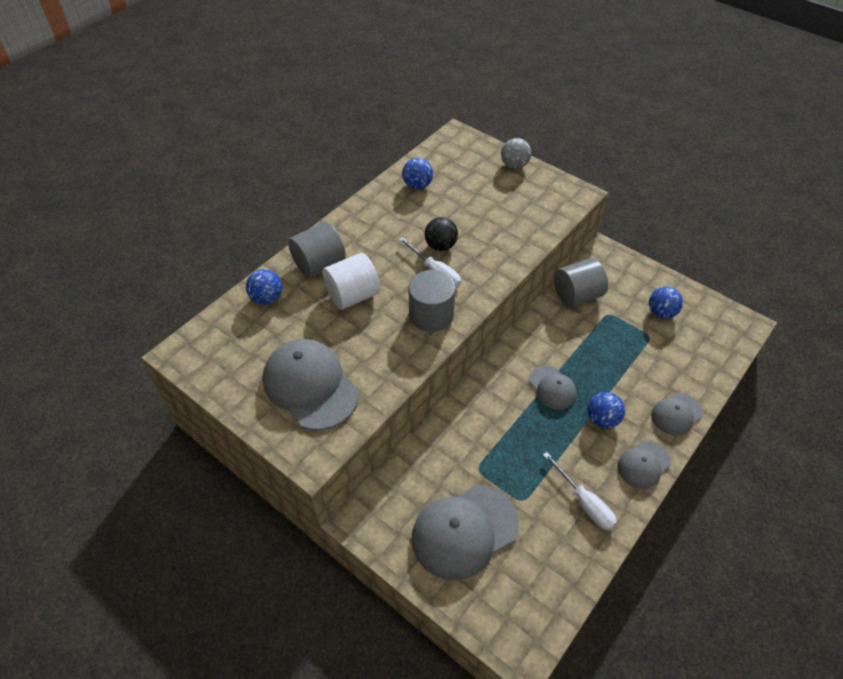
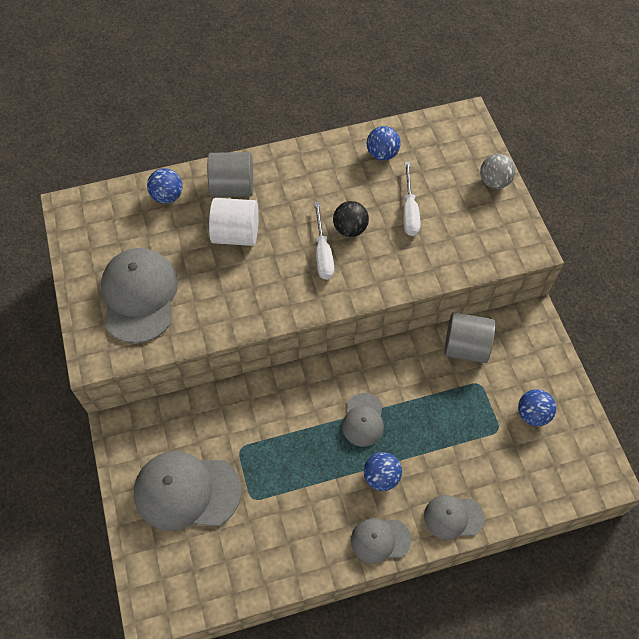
camera: 35 degrees right, 10 degrees up
(431, 315) = (285, 291): grey cylinder -> none
(584, 502) = (300, 535): white screwdriver -> white screwdriver (409, 211)

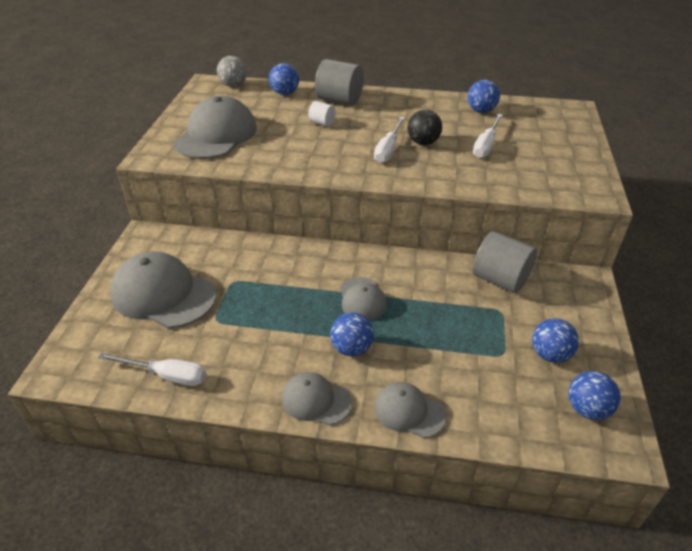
camera: 25 degrees right, 20 degrees down
(236, 234) = (322, 123): white cylinder -> white cylinder, size x0.51
(248, 573) = (166, 375): none -> white screwdriver
(363, 420) = (362, 299): grey cap -> grey cap turned 45 degrees counterclockwise
(494, 181) = (581, 148): grey ball -> grey ball (233, 85)
(575, 455) = (587, 409): none -> blue ball

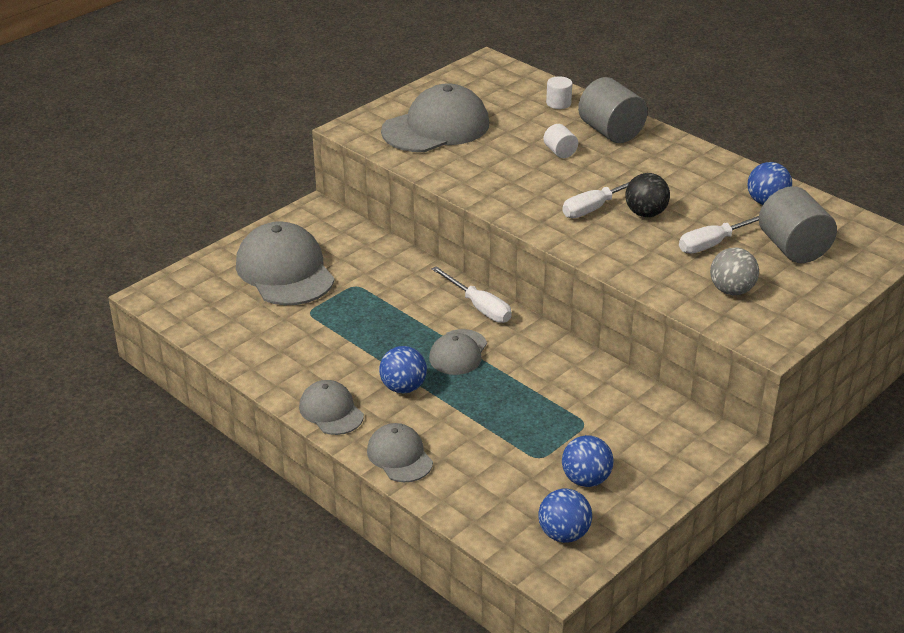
camera: 35 degrees right, 5 degrees down
(166, 375) = (231, 337): white screwdriver -> white screwdriver (479, 307)
(233, 85) = (512, 74): grey ball -> grey ball (731, 290)
(285, 93) = (558, 103): blue ball -> white cylinder
(500, 279) = (621, 397): grey cylinder -> grey cylinder (793, 248)

